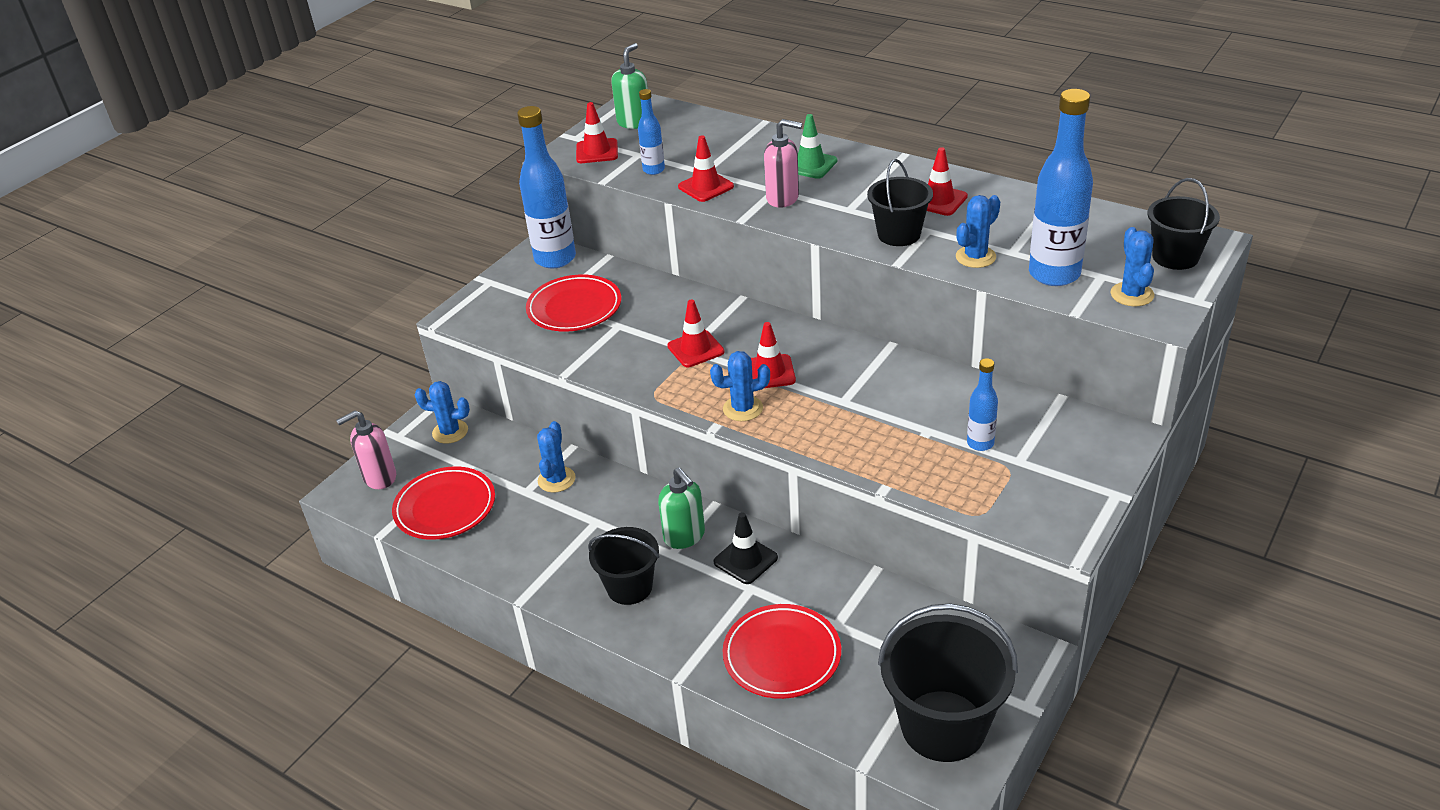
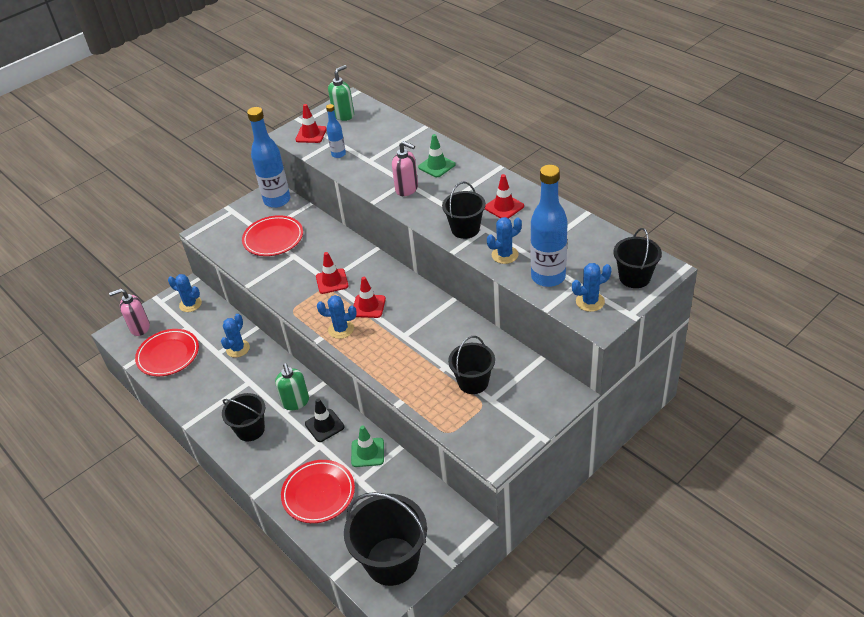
camera: 15 degrees right, 5 degrees up
(706, 187) = (364, 172): red traffic cone -> none
(831, 584) = (367, 452): none -> green traffic cone
(980, 443) = (473, 382): blue bottle -> black bucket
(1132, 294) = (590, 301): blue cactus -> blue cactus turned 60 degrees clockwise

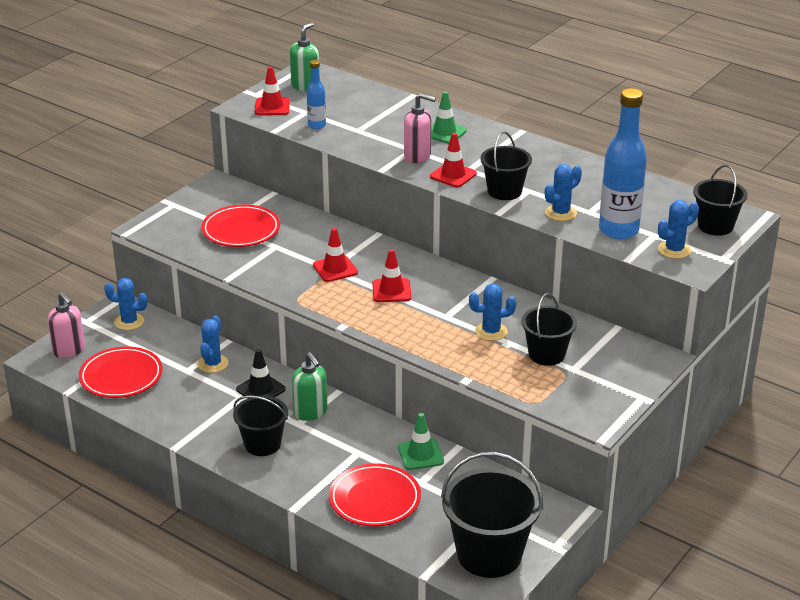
camera: 15 degrees left, 10 degrees down
(139, 328) = (69, 351): pink soap dispenser -> pink soap dispenser turned 105 degrees counterclockwise
(277, 200) = (229, 191): blue bottle -> none
(324, 425) = (356, 432): black traffic cone -> black traffic cone (260, 389)
(341, 329) = (366, 315): blue cactus -> blue cactus (491, 331)
(504, 207) = (541, 168): red traffic cone -> red traffic cone (453, 175)

